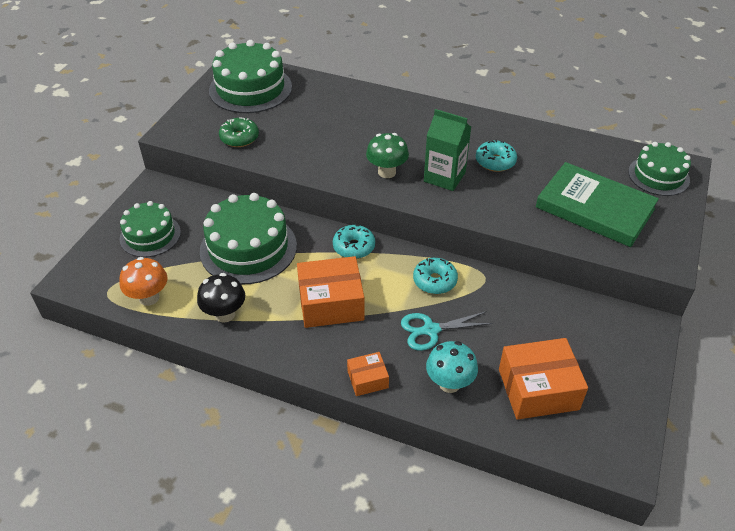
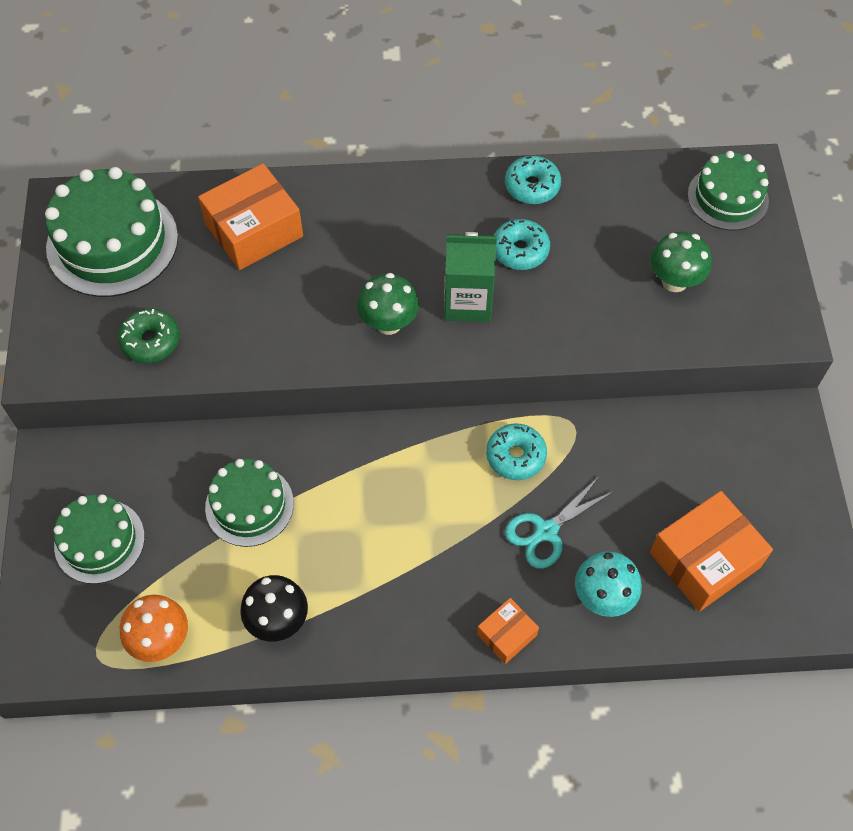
camera: 25 degrees left, 15 degrees up
(248, 248) = (249, 505): green cake -> green cake, size x0.63
(331, 303) = (404, 545): orange box -> orange box (254, 230)
(354, 247) = (388, 446): turquoise donut -> turquoise donut (532, 186)
(594, 208) = (674, 281): green book -> green mushroom

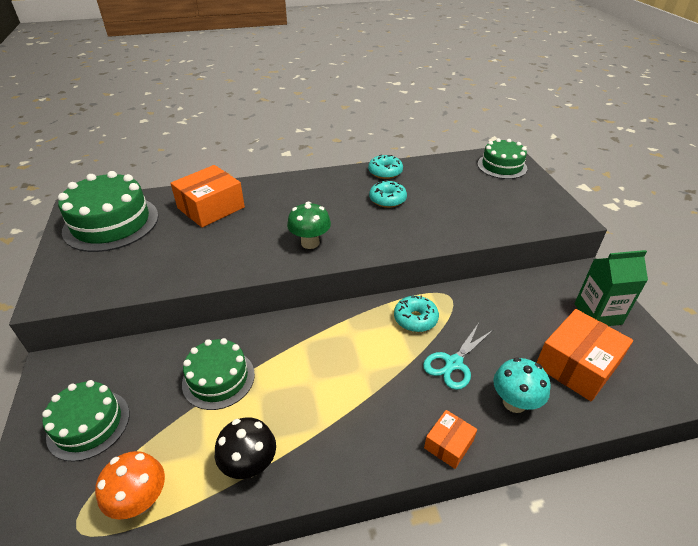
camera: 10 degrees left, 20 degrees down
(151, 341) = (136, 272): green donut -> none
(468, 302) = (361, 227): green carton -> green carton (597, 314)
(674, 281) = (489, 203): green mushroom -> none

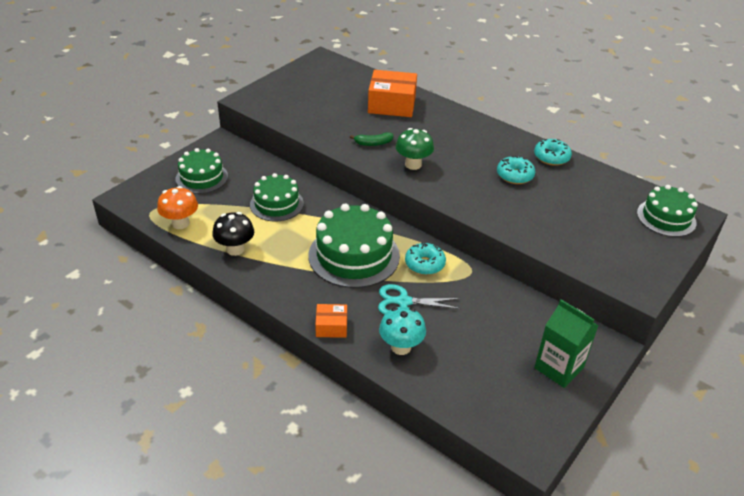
camera: 50 degrees right, 0 degrees up
(111, 223) = (326, 78): green cake -> green cake (354, 255)
(250, 249) = (373, 143): none -> green banana
(577, 365) = (478, 371): orange box -> none

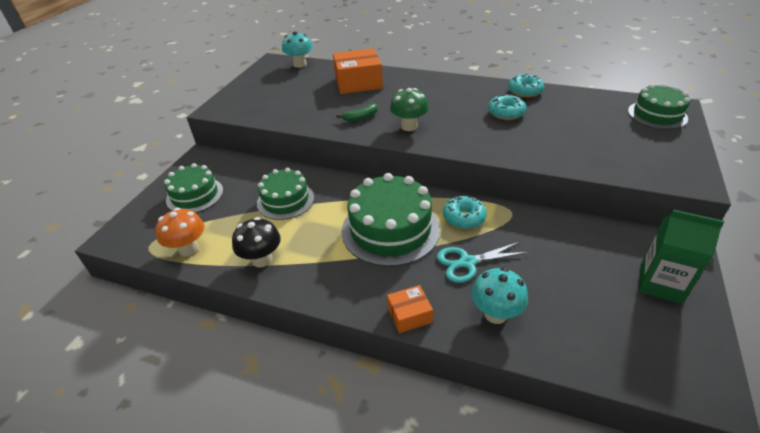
camera: 15 degrees left, 0 degrees up
(346, 69) = (300, 64): none -> turquoise mushroom

